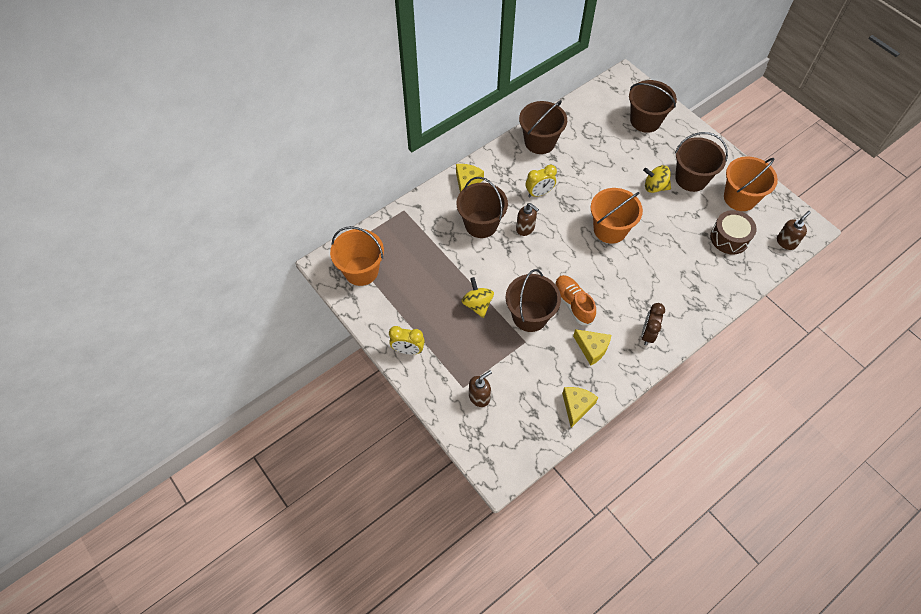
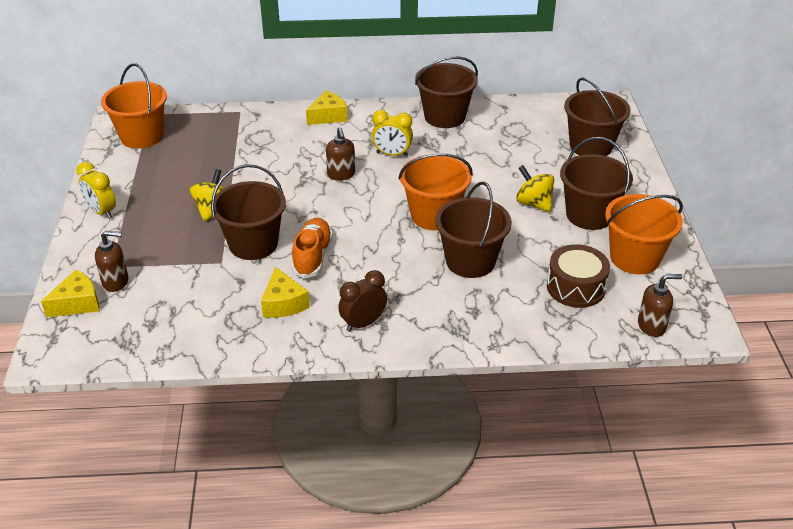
camera: 35 degrees right, 20 degrees down
(481, 224) = (300, 152): brown bucket -> brown bucket (470, 261)
(576, 406) = (201, 343): yellow cheese -> yellow cheese (77, 303)

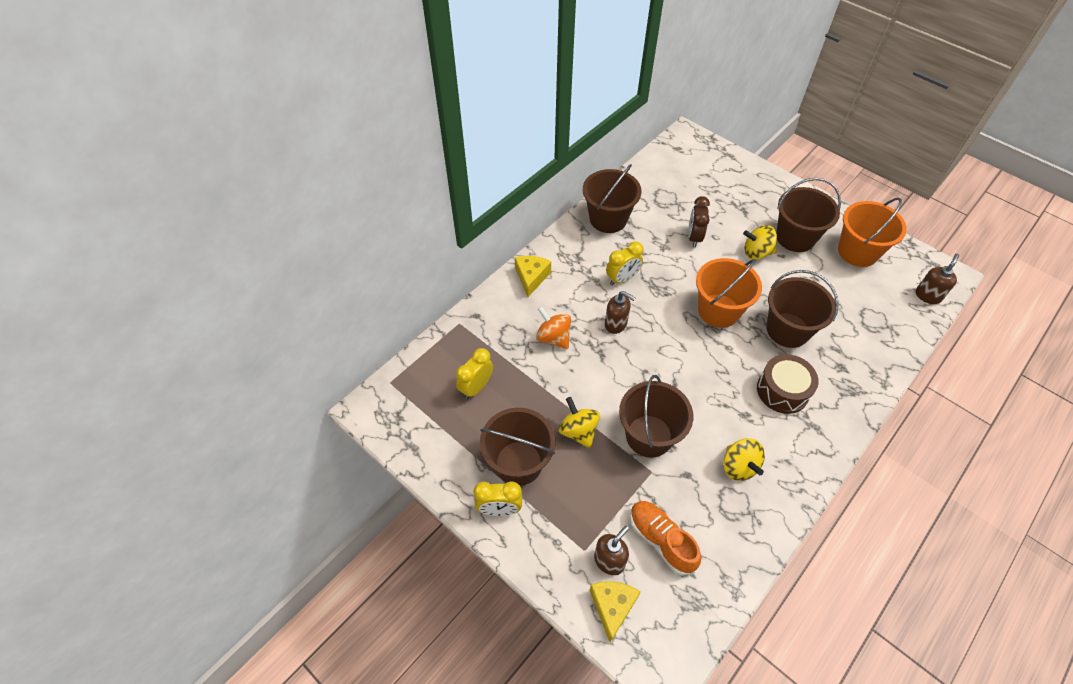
camera: 45 degrees left, 15 degrees up
(142, 136) = (417, 410): orange bucket -> none
(193, 148) = (476, 387): none -> yellow clock
(283, 303) = (739, 466): yellow cheese -> yellow spinning top
(285, 155) = (553, 337): none -> orange spinning top
(312, 256) = (699, 411): orange shoe -> orange shoe (661, 540)
(363, 323) = (802, 436): brown clock -> brown clock (694, 237)
(576, 287) = (861, 300): brown drum -> brown drum (782, 391)
(591, 146) = (723, 179): brown bucket -> brown bucket (518, 463)

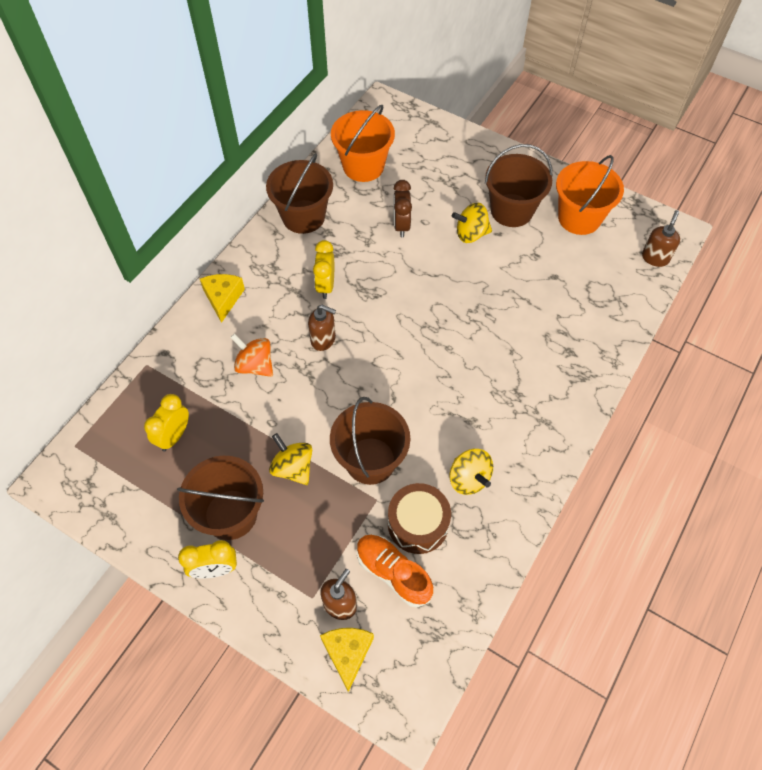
camera: 10 degrees left, 5 degrees up
(622, 279) = (325, 285): yellow clock -> yellow clock turned 135 degrees clockwise
(718, 310) = (434, 307): orange bucket -> orange bucket (363, 166)
(782, 391) = (509, 387): brown drum -> brown drum (418, 524)
(787, 330) = (510, 318): brown bucket -> none

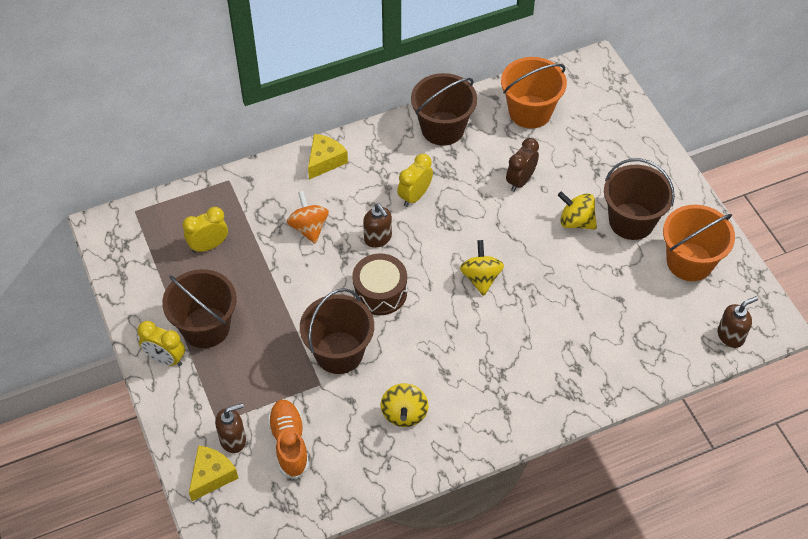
camera: 35 degrees right, 5 degrees down
(293, 468) = (276, 322): yellow spinning top -> yellow spinning top (481, 278)
(418, 524) = (336, 421): brown drum -> brown drum (380, 292)

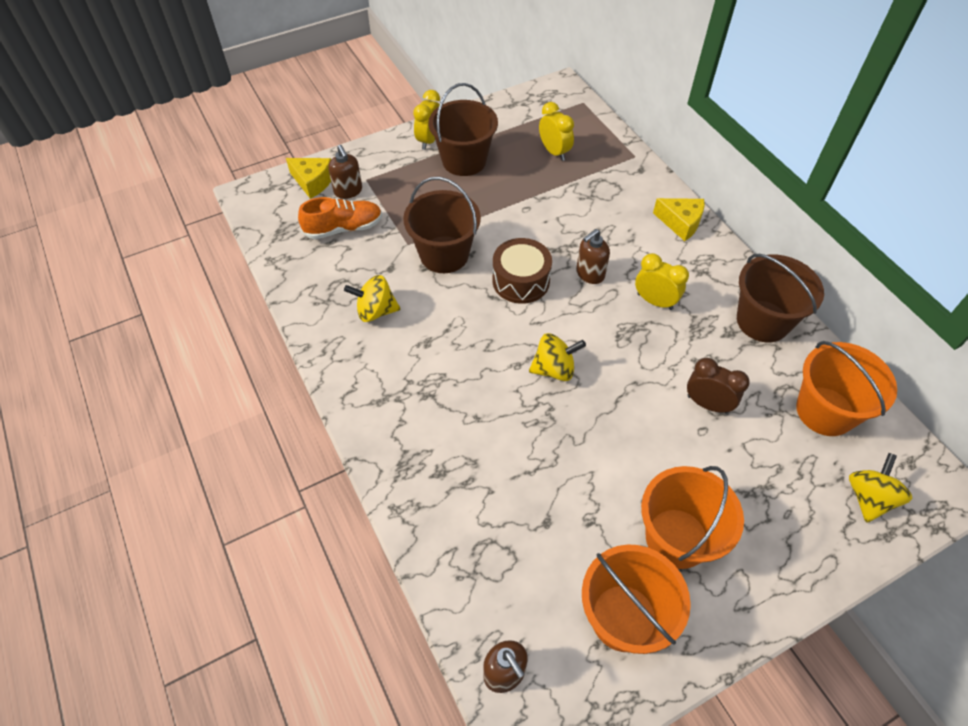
camera: 85 degrees right, 0 degrees up
(309, 228) = (591, 218): orange spinning top -> none
(576, 221) = (659, 468): yellow spinning top -> yellow spinning top (869, 498)
(631, 221) = (676, 538): brown bucket -> orange bucket

